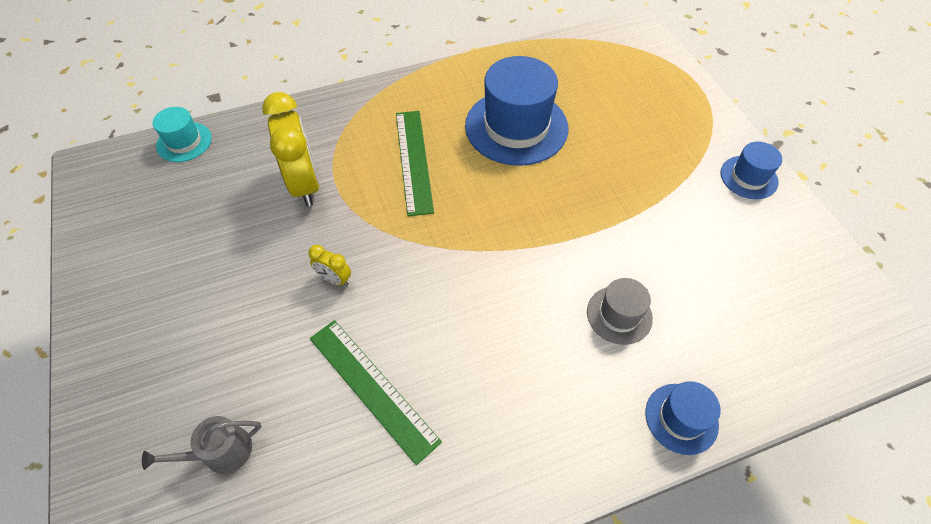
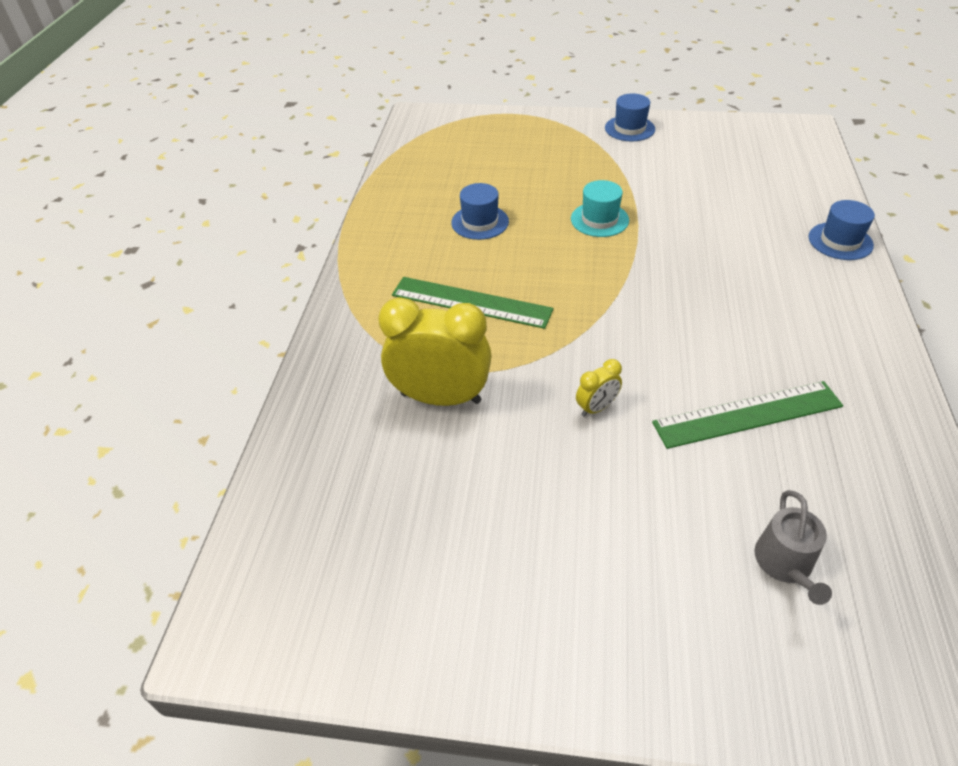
camera: 60 degrees left, 10 degrees down
(184, 142) = (270, 504): turquoise hat -> turquoise hat (599, 219)
(516, 127) = (480, 222): blue hat -> blue hat, size x0.51
(619, 315) = (731, 237): grey hat -> none

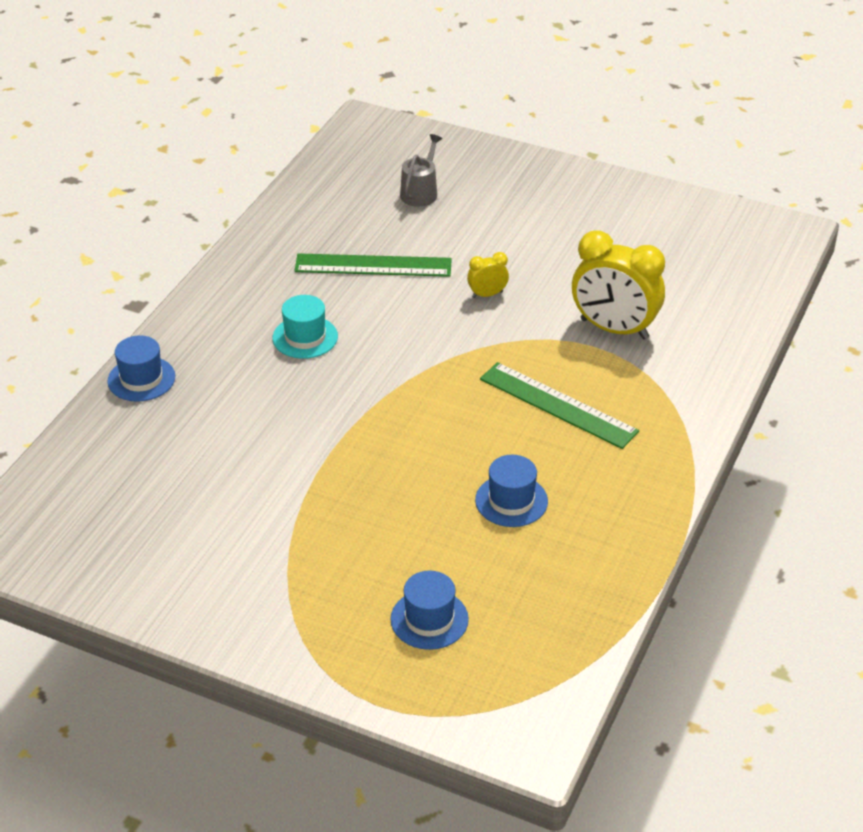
camera: 165 degrees left, 5 degrees down
(599, 219) = (369, 468): turquoise hat -> turquoise hat (305, 337)
(629, 128) = (223, 612): blue hat -> blue hat (429, 619)

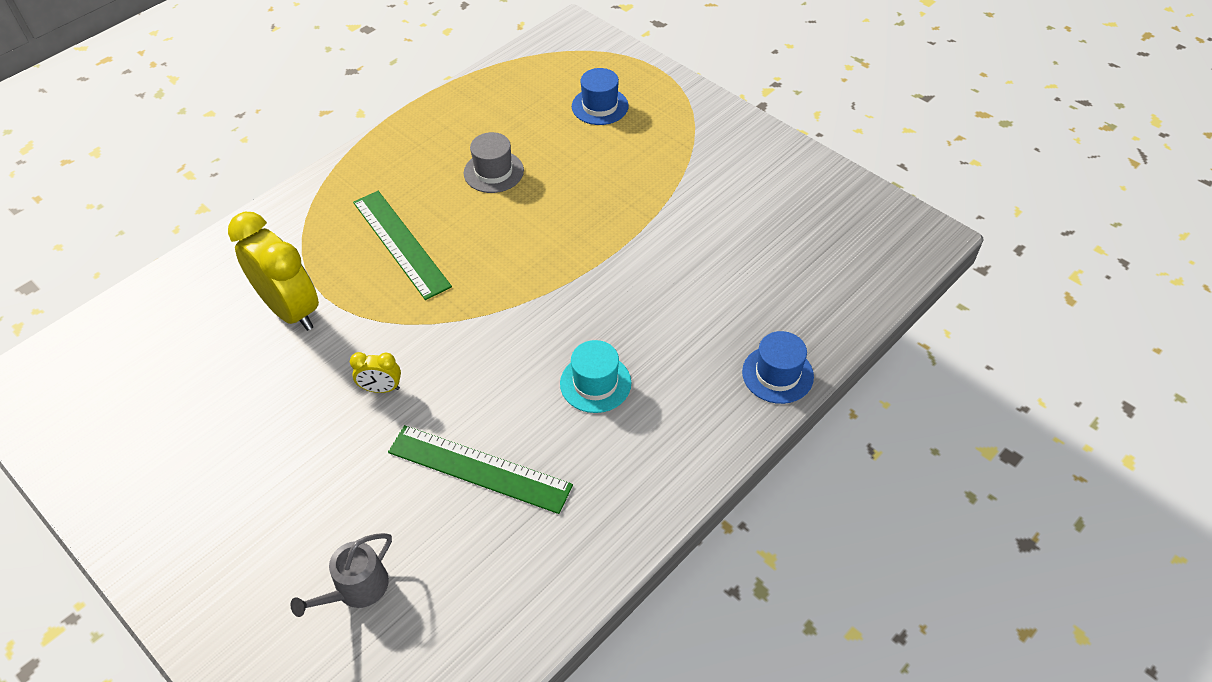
camera: 160 degrees left, 10 degrees up
(511, 501) = (493, 172): blue hat -> grey hat

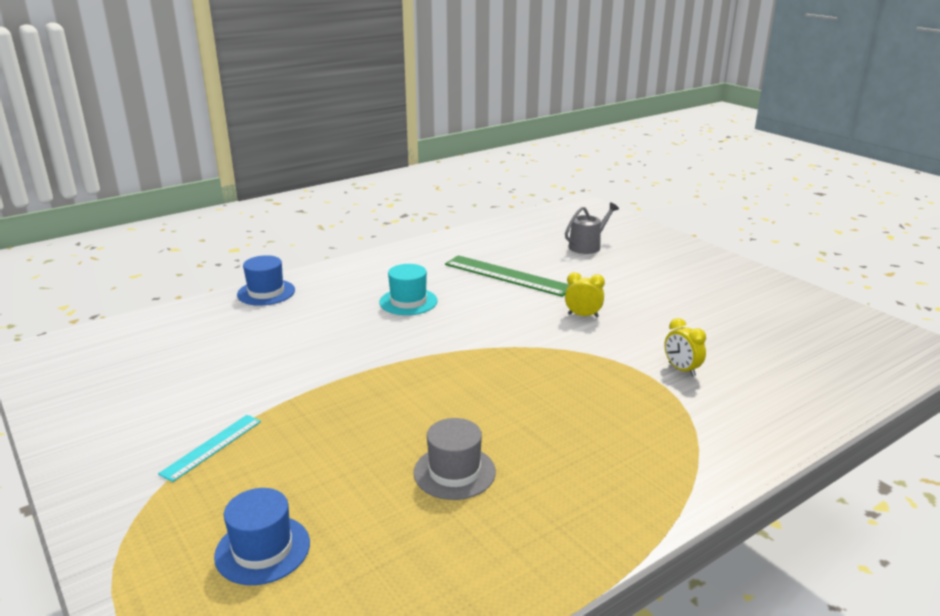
camera: 170 degrees left, 25 degrees down
(291, 310) = (681, 369): yellow clock -> yellow clock, size x0.46
(400, 244) = (575, 409): green ruler -> none
(682, 166) = (212, 447): none -> turquoise ruler

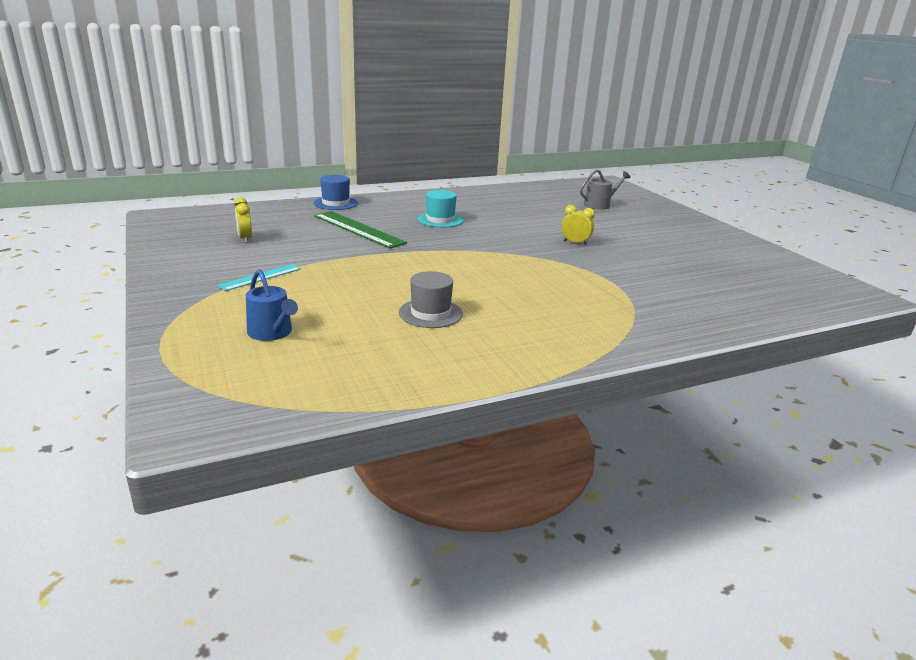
camera: 10 degrees right, 0 degrees up
(262, 549) = (272, 333): blue hat -> blue watering can
(507, 276) = (525, 214): green ruler -> green ruler (358, 229)
(681, 369) = (641, 282): yellow clock -> yellow clock (245, 239)

